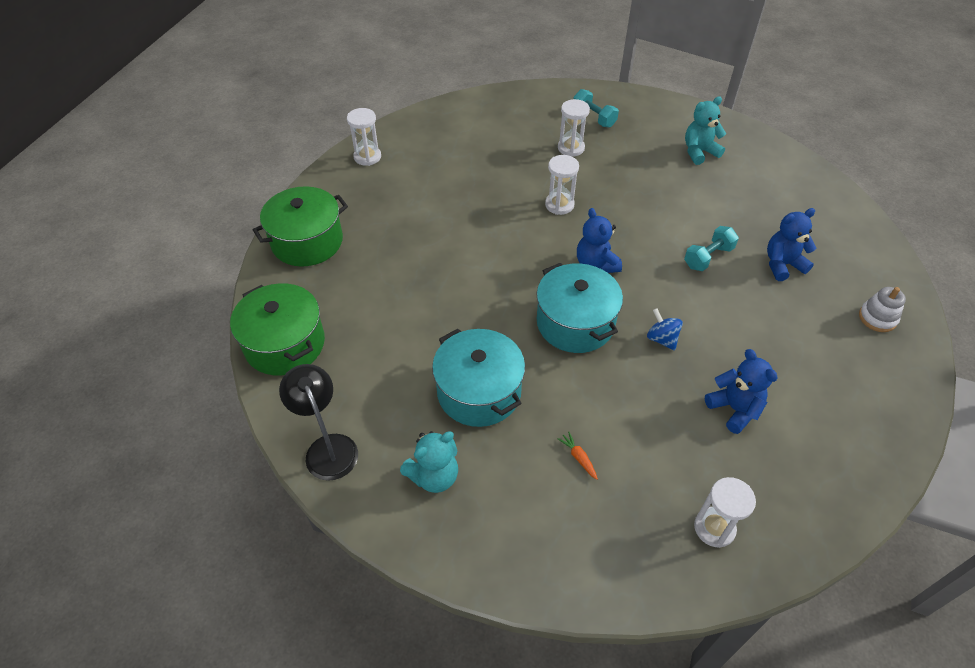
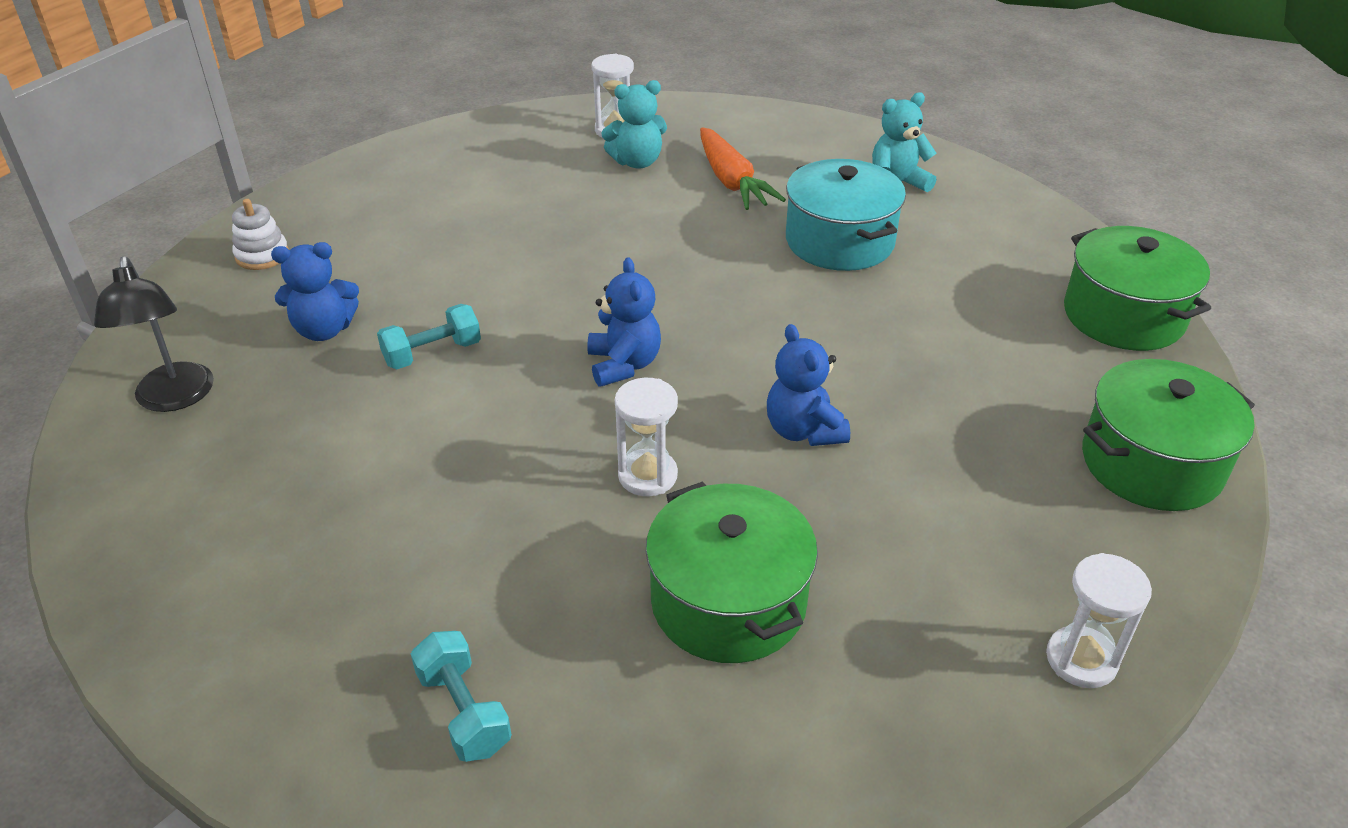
camera: 170 degrees left, 10 degrees down
(328, 447) = (1025, 215): black lamp -> black lamp (175, 398)
(508, 160) = (728, 602): none -> green pot
(571, 148) = (568, 615): white hourglass -> none
(575, 323) = (689, 294): turquoise pot -> none
(578, 457) = (732, 182): orange carrot -> orange carrot, size x2.44
(662, 339) = (575, 265): blue spinning top -> none
(699, 152) = (278, 561): turquoise teddy bear -> turquoise teddy bear (637, 162)
(734, 409) = (531, 198): blue teddy bear -> blue teddy bear (803, 430)

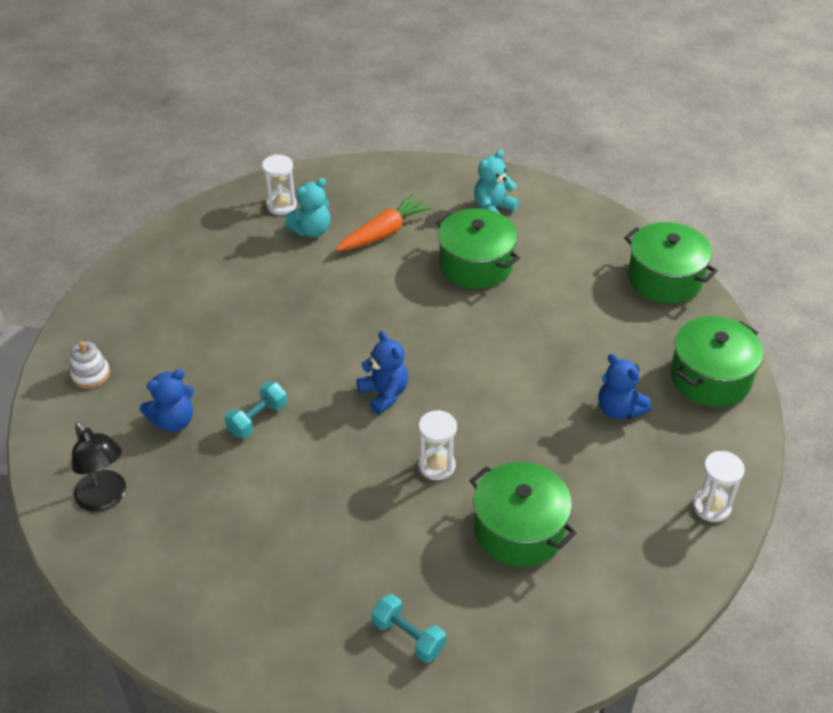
camera: 20 degrees left, 5 degrees up
(732, 182) = (384, 232): orange carrot -> orange carrot turned 90 degrees counterclockwise
(803, 430) = (513, 410): blue teddy bear -> blue teddy bear (619, 409)
(839, 241) = (476, 265): turquoise pot -> green pot

